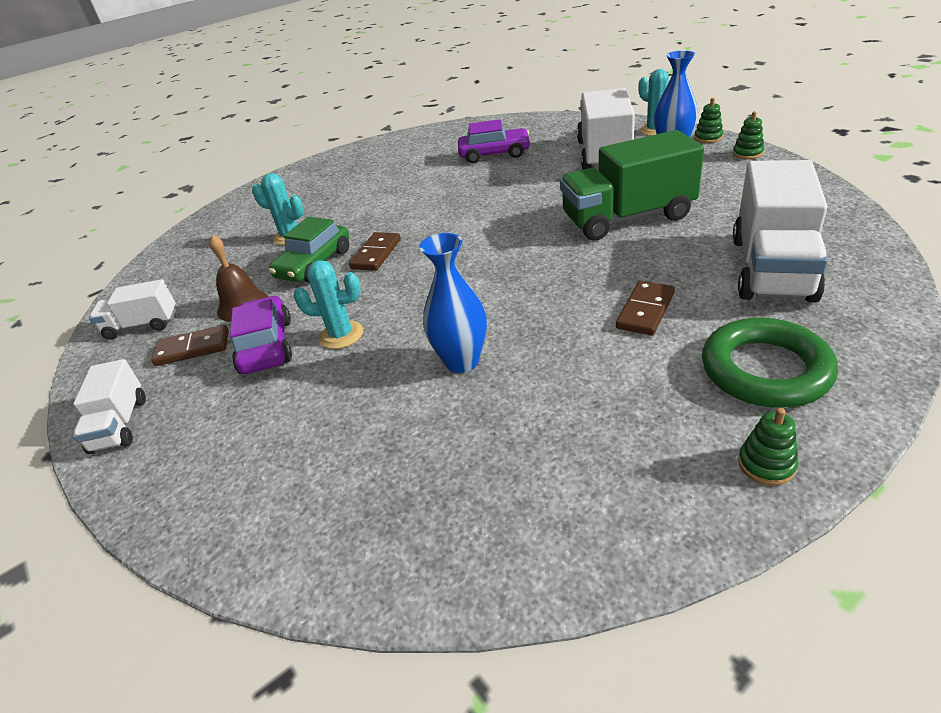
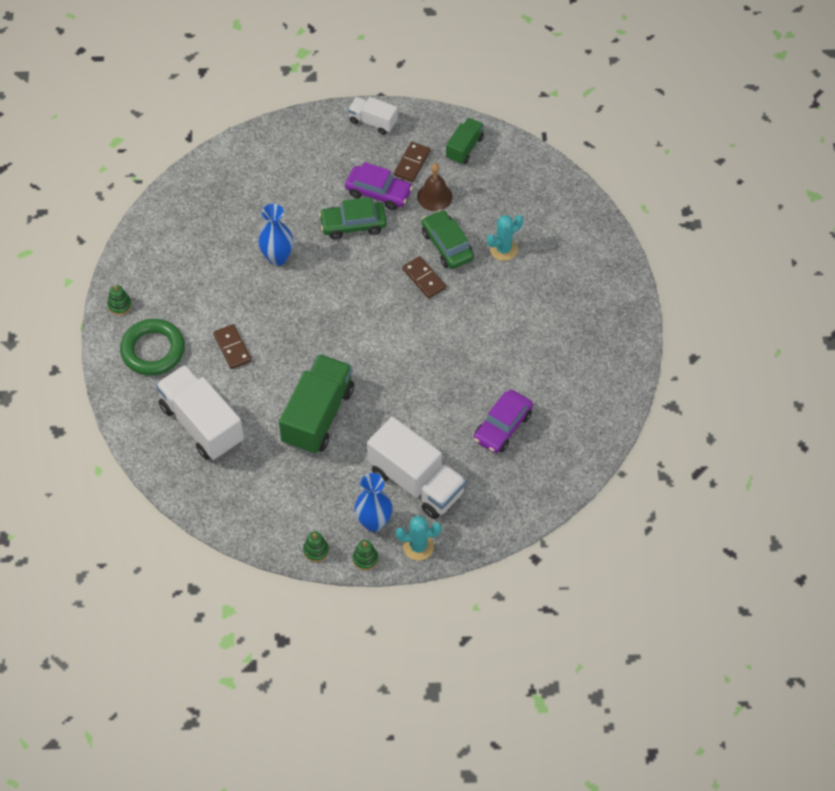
camera: 120 degrees right, 20 degrees up
(142, 325) = (464, 148): white truck -> green truck
(341, 335) = (353, 225): turquoise cactus -> green car

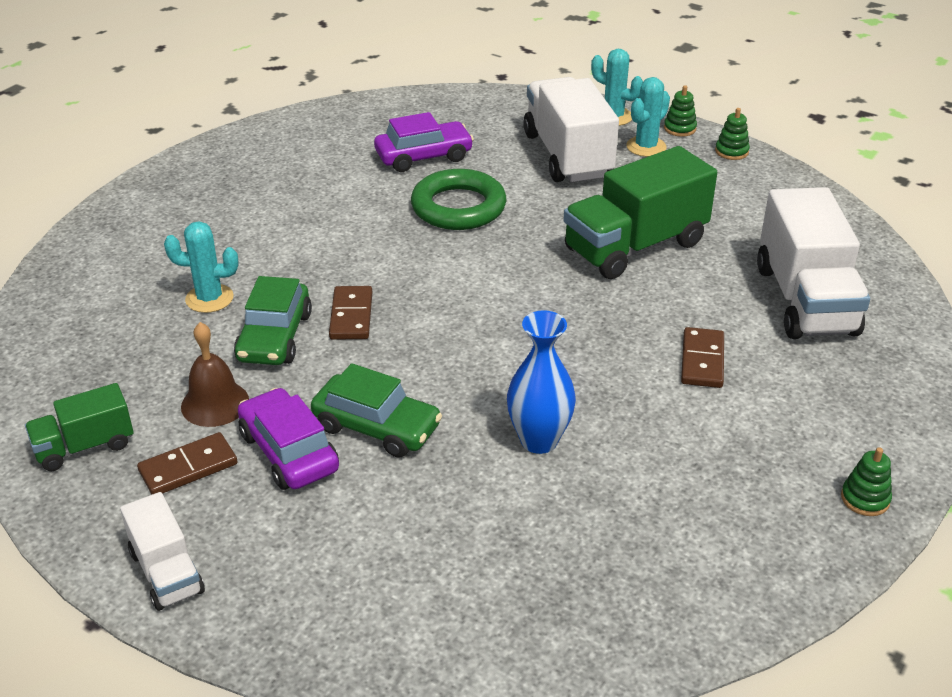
camera: 145 degrees left, 20 degrees down
(153, 350) = (835, 411): green ring -> green ring (458, 207)
(374, 522) = (646, 147): blue vase -> turquoise cactus

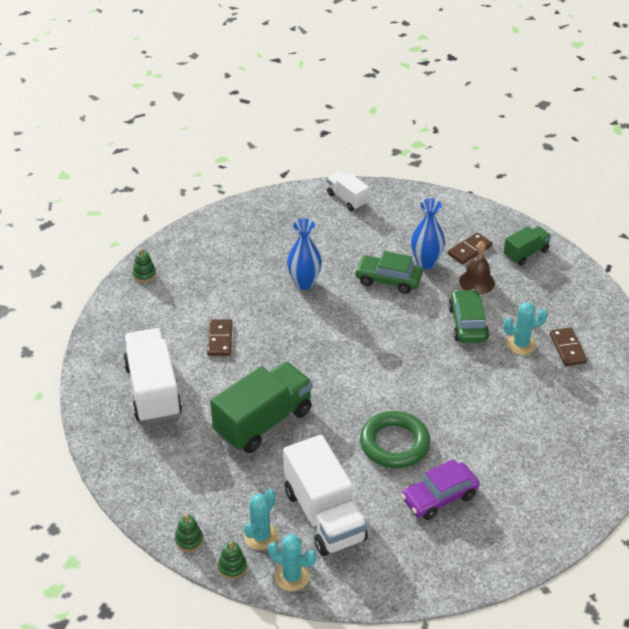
camera: 170 degrees right, 5 degrees up
(166, 572) = (451, 209): white truck -> white truck (347, 199)
(288, 452) = (426, 263): purple car -> blue vase
(351, 316) = (430, 343): brown domino -> brown domino (567, 348)

